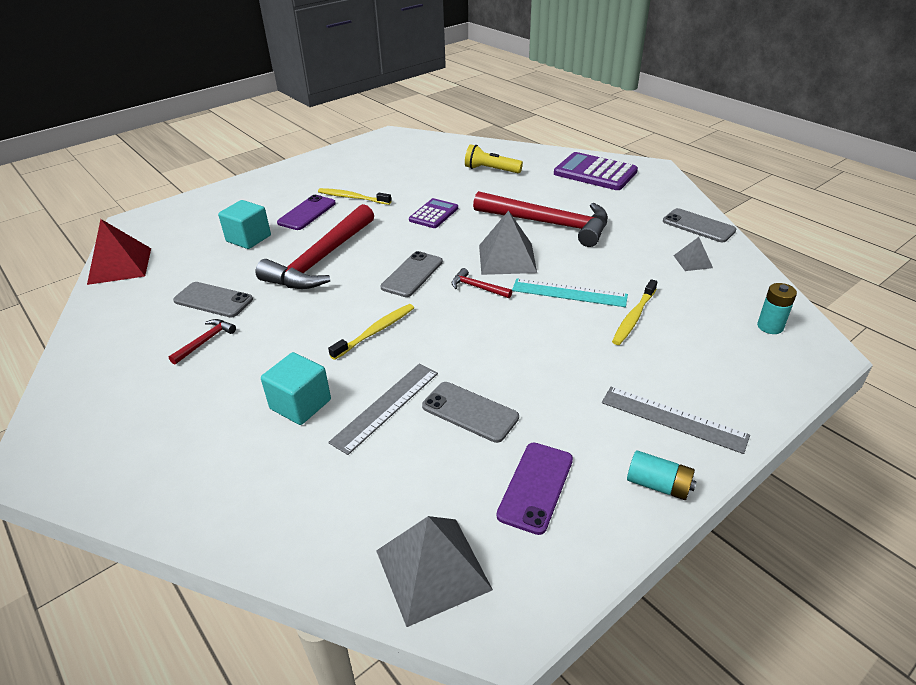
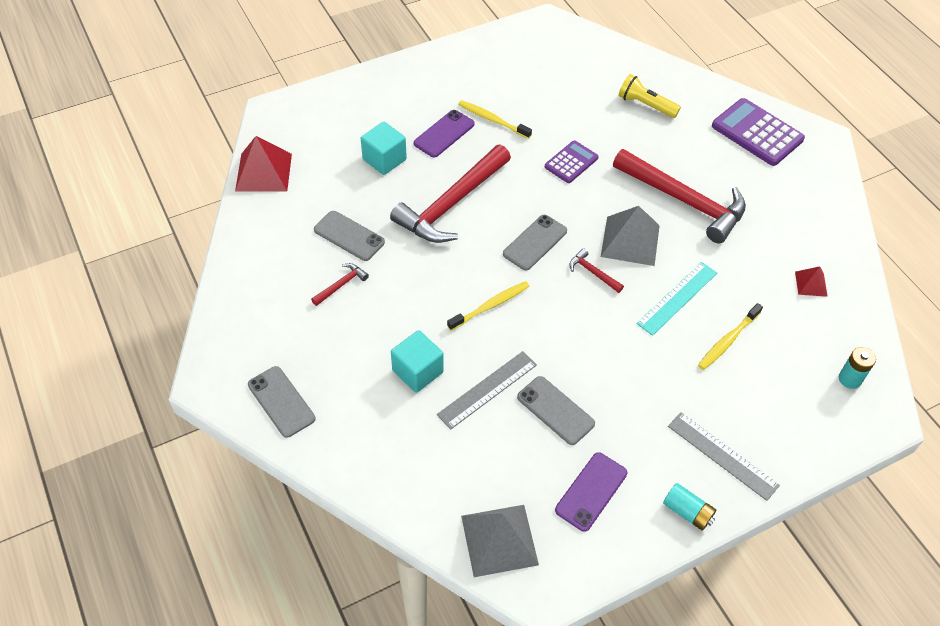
camera: 10 degrees right, 15 degrees up
(569, 293) = (677, 298): turquoise ruler -> turquoise ruler turned 75 degrees counterclockwise
(692, 261) = (811, 284): grey pyramid -> red pyramid
(698, 226) = (836, 236): grey phone -> grey phone (281, 401)

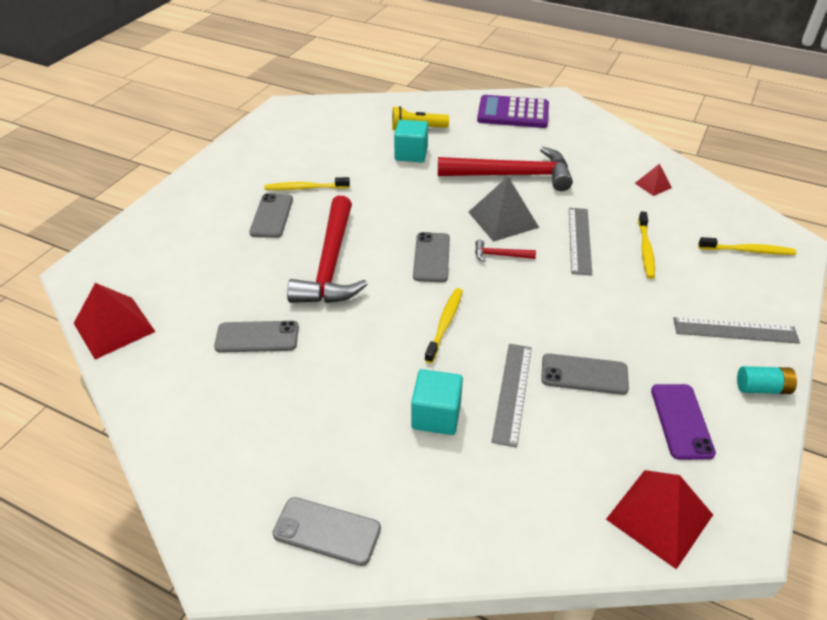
camera: 35 degrees left, 10 degrees down
(341, 285) = (288, 383): red hammer -> none
(384, 159) = (234, 259): turquoise cube -> turquoise cube (411, 154)
(444, 134) = (272, 216): purple phone -> grey phone
(499, 540) = (659, 517): grey pyramid -> red pyramid
(571, 162) = (401, 188): purple calculator -> none
(677, 298) = (579, 240): turquoise ruler -> grey ruler
(825, 397) = (747, 251): none -> yellow toothbrush
(849, 379) = (746, 230): turquoise battery -> none

